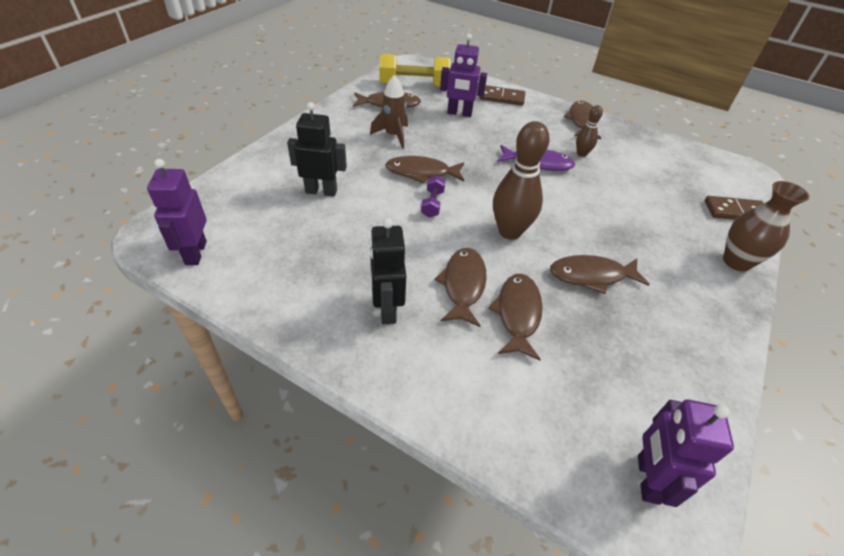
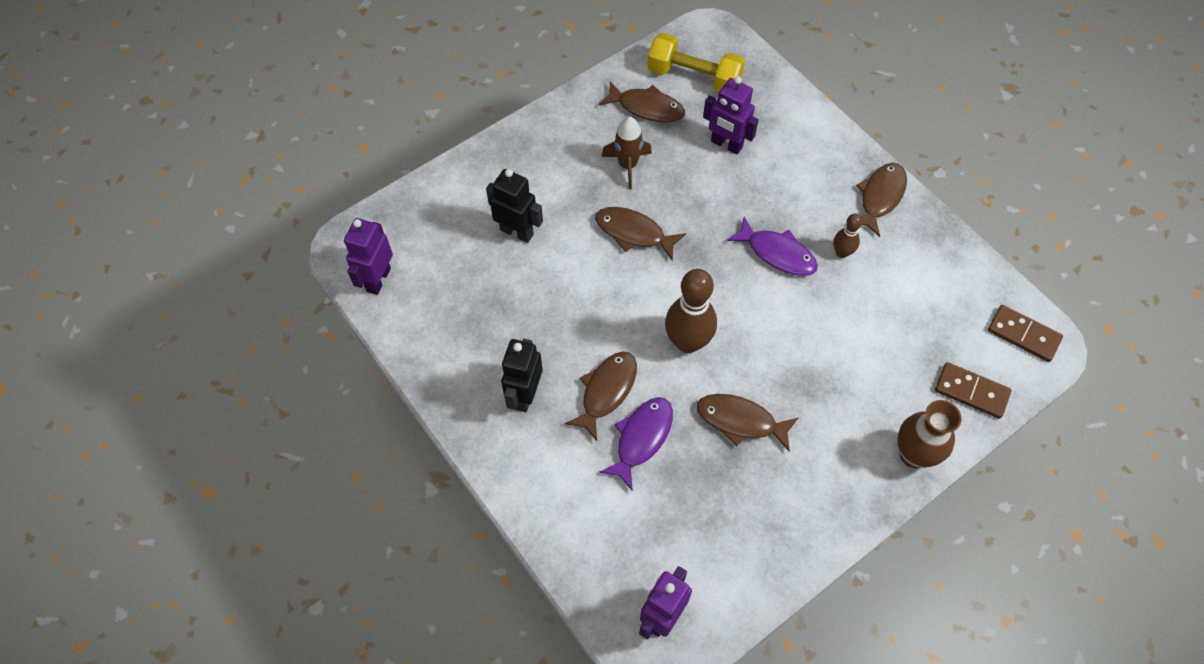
camera: 25 degrees right, 15 degrees up
(432, 204) = (625, 281): purple dumbbell -> none
(501, 98) = (797, 127): brown domino -> brown domino (1023, 335)
(518, 314) = (641, 438): brown fish -> purple fish

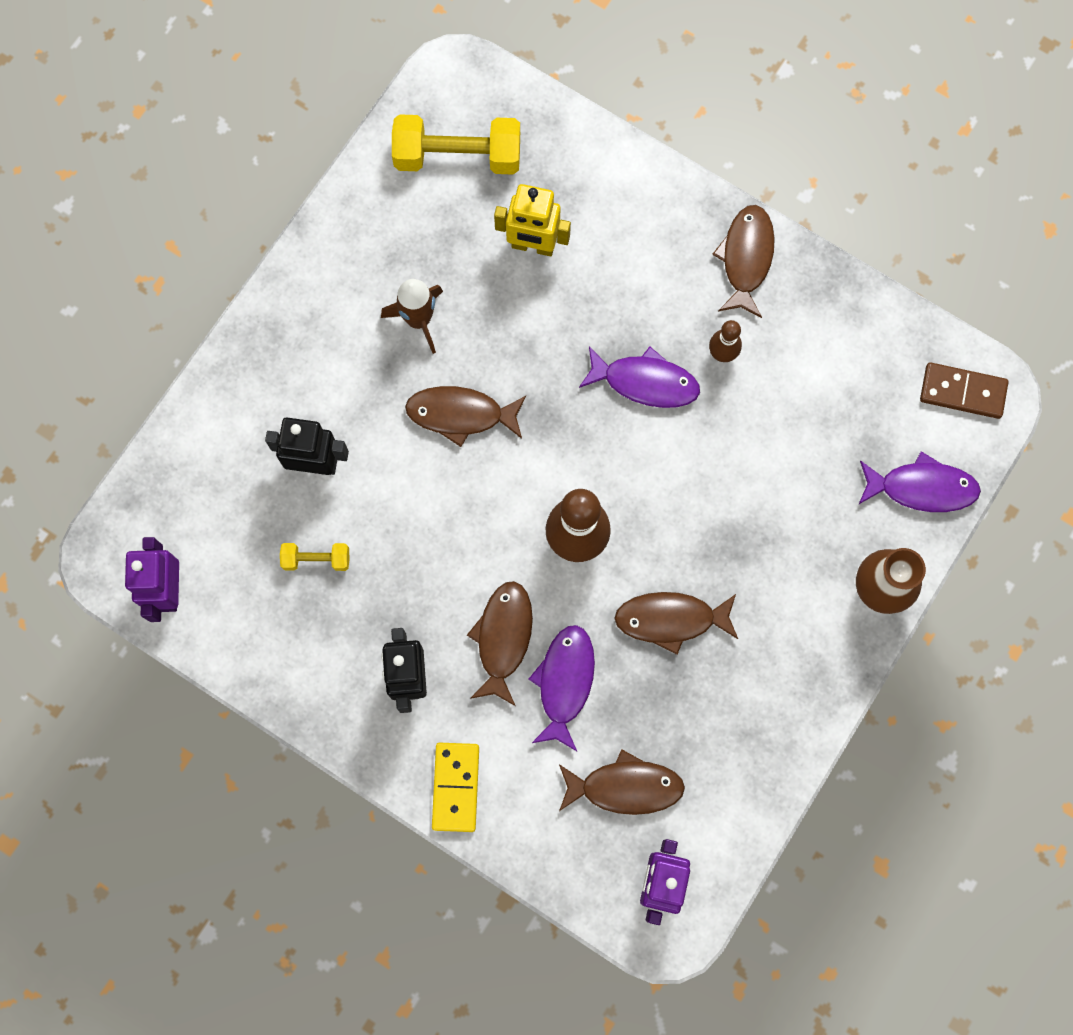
camera: 20 degrees left, 15 degrees up
(491, 293) = (316, 559): none -> yellow dumbbell
(528, 485) = (455, 787): none -> yellow domino
(646, 108) = (412, 224): brown fish -> brown fish (625, 787)
(726, 144) = (533, 246): purple robot -> yellow robot
(971, 392) = (921, 488): brown domino -> purple fish

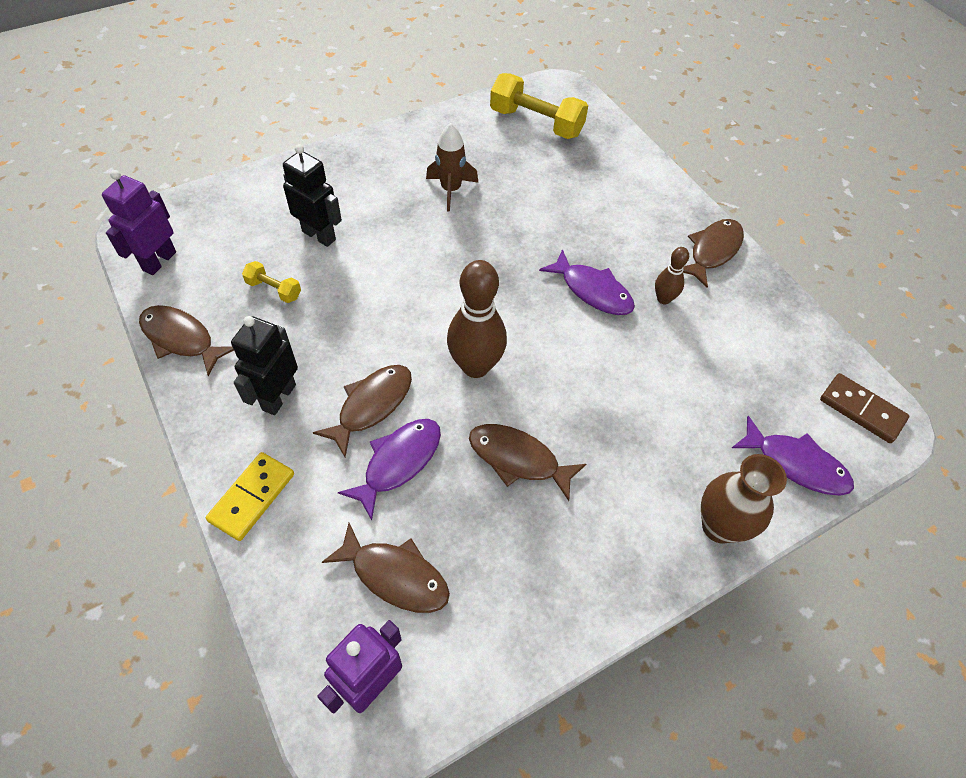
camera: 25 degrees right, 20 degrees down
(461, 414) = (442, 252): brown fish -> brown fish (181, 339)
(533, 246) = (557, 184): yellow robot -> none

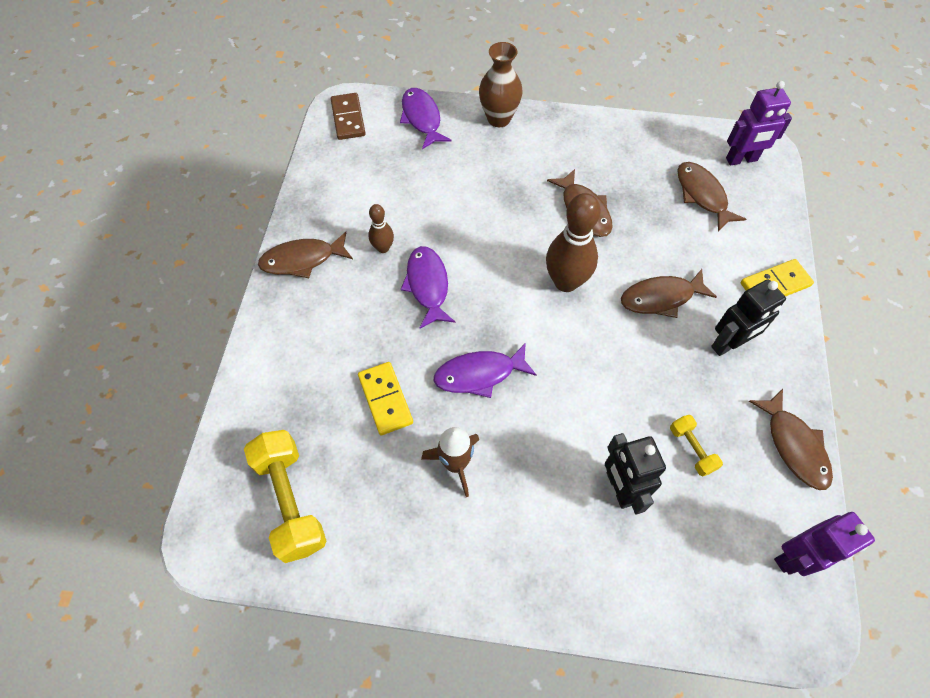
camera: 140 degrees left, 5 degrees up
(398, 463) = (664, 251): purple fish -> purple fish (479, 374)
(537, 199) = (385, 399): none -> yellow domino

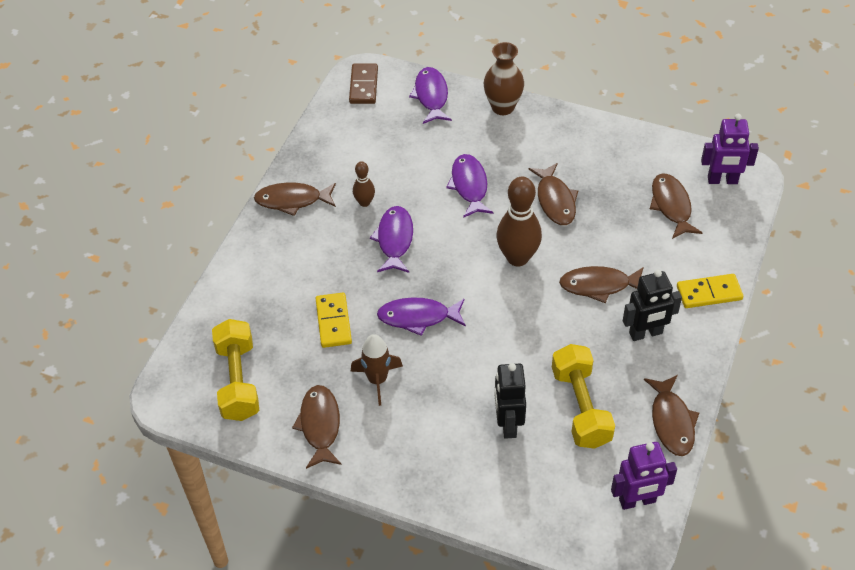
camera: 15 degrees right, 10 degrees down
(404, 540) = (320, 425): none -> brown fish
(490, 209) = (469, 186): none -> purple fish
(691, 449) = (580, 407): yellow dumbbell -> yellow dumbbell, size x1.99

